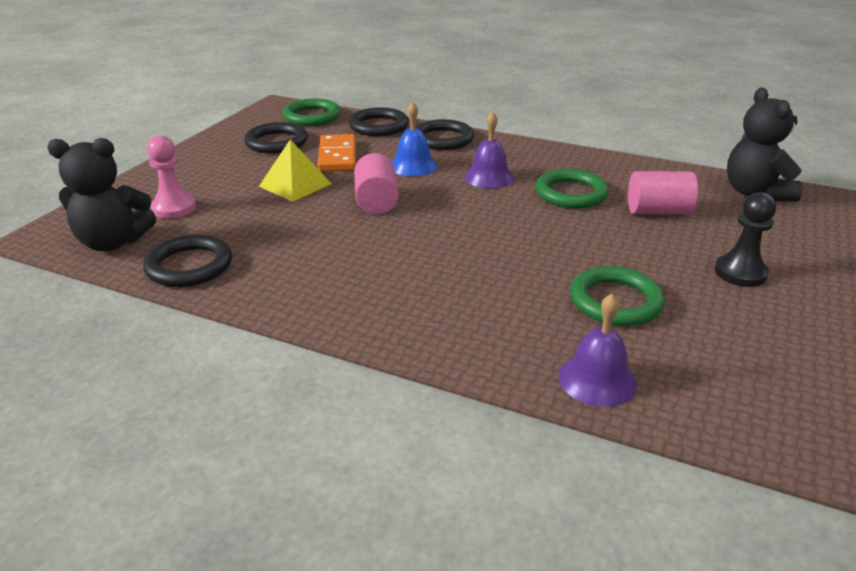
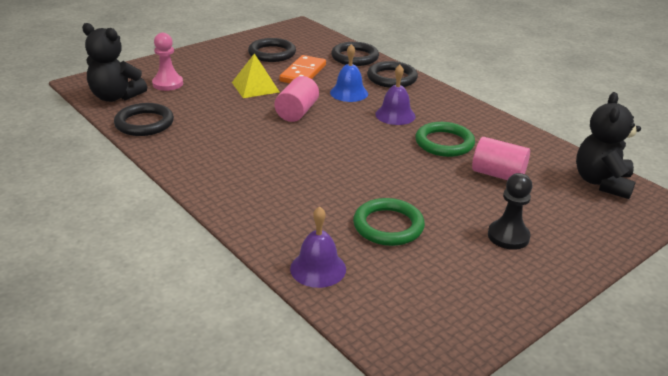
camera: 25 degrees right, 0 degrees up
(312, 116) = (314, 39): green ring -> none

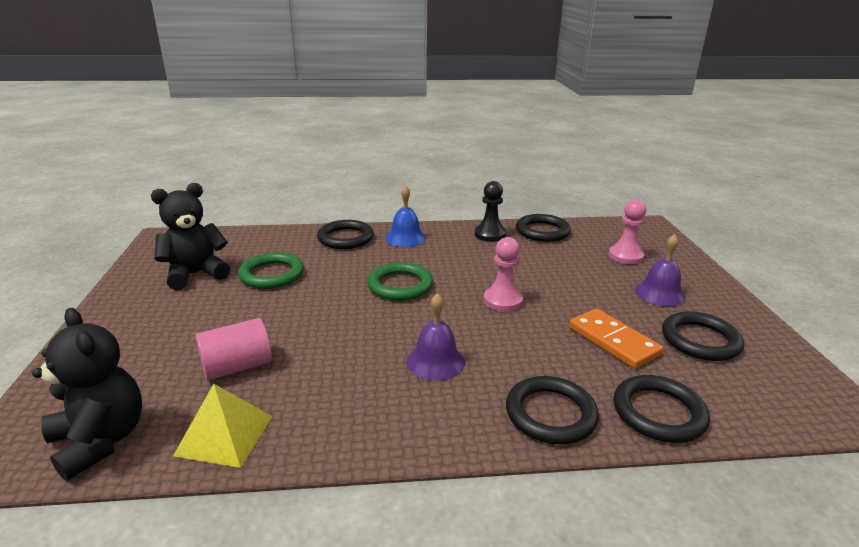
camera: 125 degrees right, 5 degrees down
(115, 97) = (607, 231): black teddy bear -> black teddy bear (195, 274)
(255, 87) = (588, 297): yellow pyramid -> yellow pyramid (225, 435)
(268, 221) = (345, 238): none -> black ring
(297, 112) = (502, 301): pink cylinder -> pink pawn
(318, 268) = (276, 238): purple bell -> purple bell (660, 293)
(349, 93) = (526, 352): blue bell -> blue bell (405, 238)
(444, 143) = (336, 364): green ring -> green ring (400, 285)
(508, 236) = (170, 318): black pawn -> black pawn (490, 234)

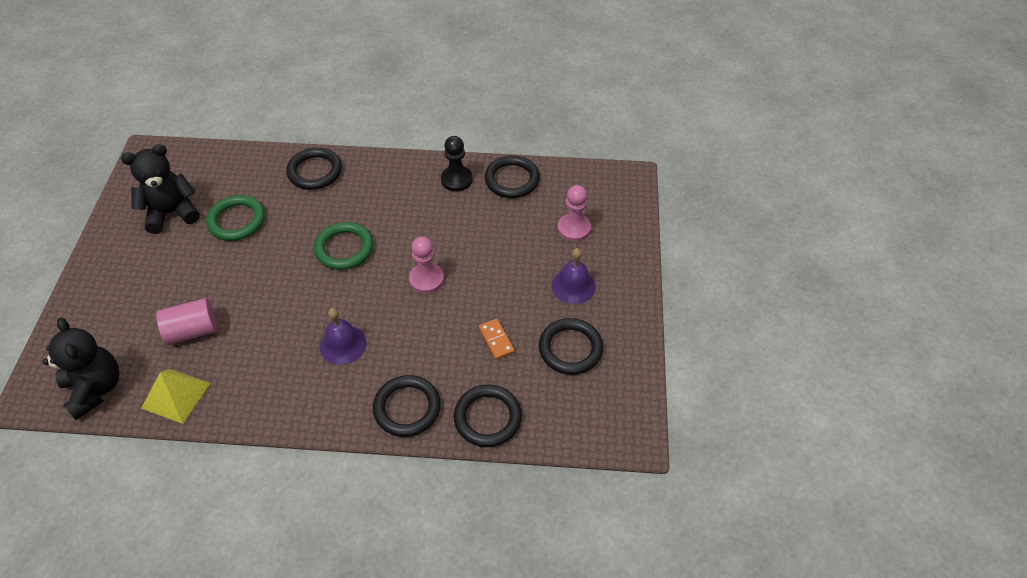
camera: 10 degrees right, 25 degrees up
(405, 238) = (372, 176): blue bell -> none
(613, 341) = (496, 340): orange domino -> orange domino, size x0.60

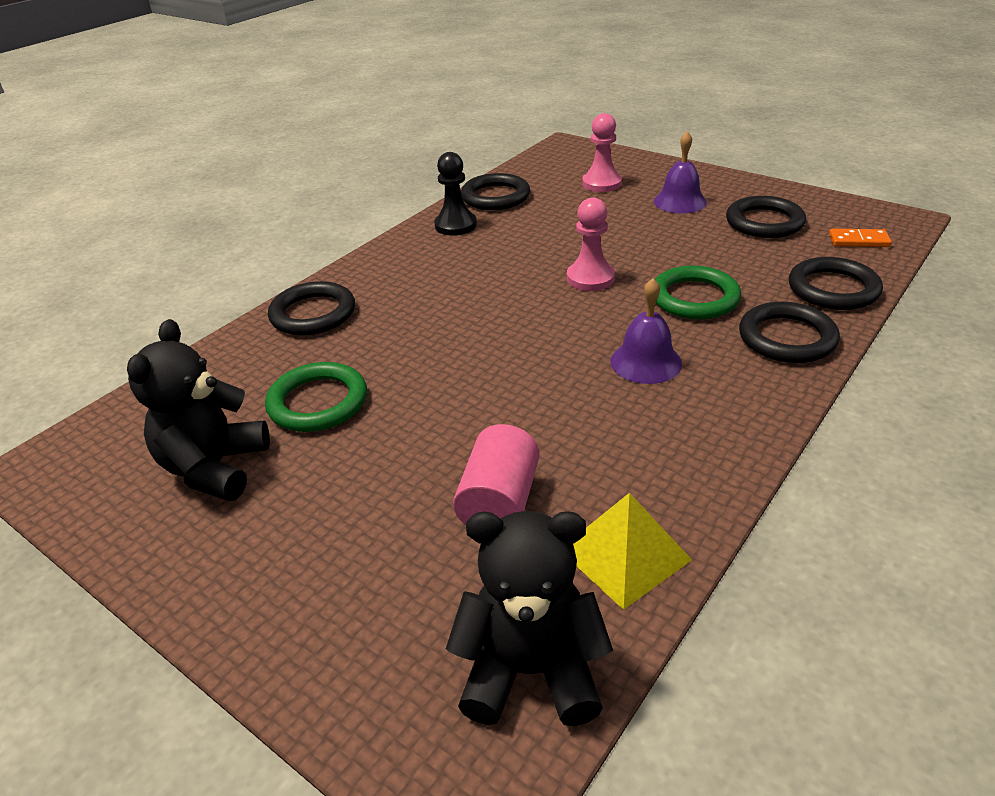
camera: 55 degrees left, 15 degrees down
(344, 248) = (478, 323): green ring -> green ring (694, 298)
(496, 340) = (721, 258): orange domino -> orange domino (858, 240)

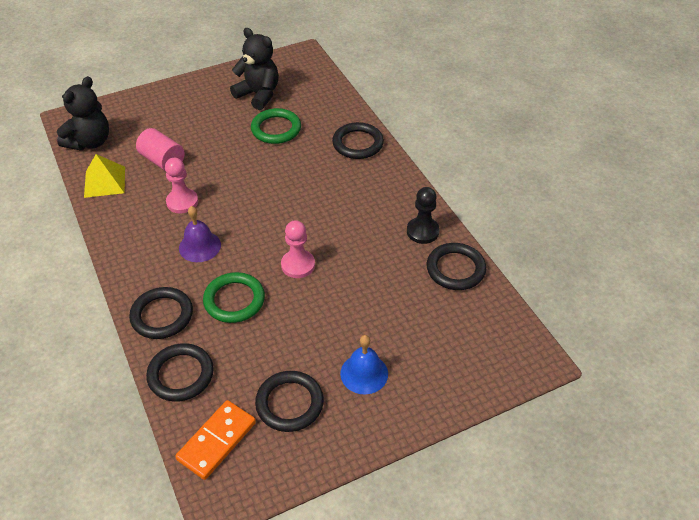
camera: 115 degrees right, 10 degrees up
(601, 183) = (434, 343): pink pawn -> pink pawn (182, 202)
(680, 201) = (364, 373): purple bell -> blue bell
(858, 240) = (217, 441): orange domino -> orange domino, size x1.66

